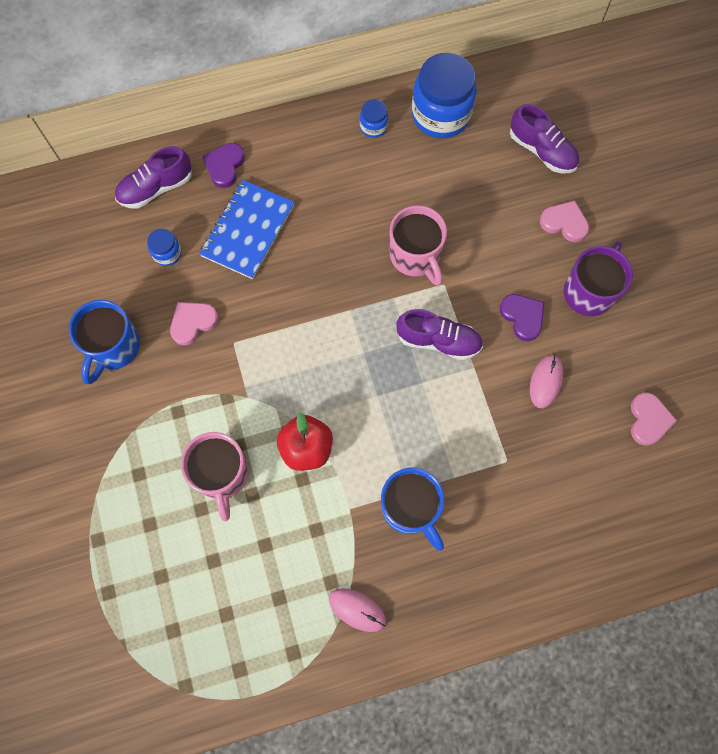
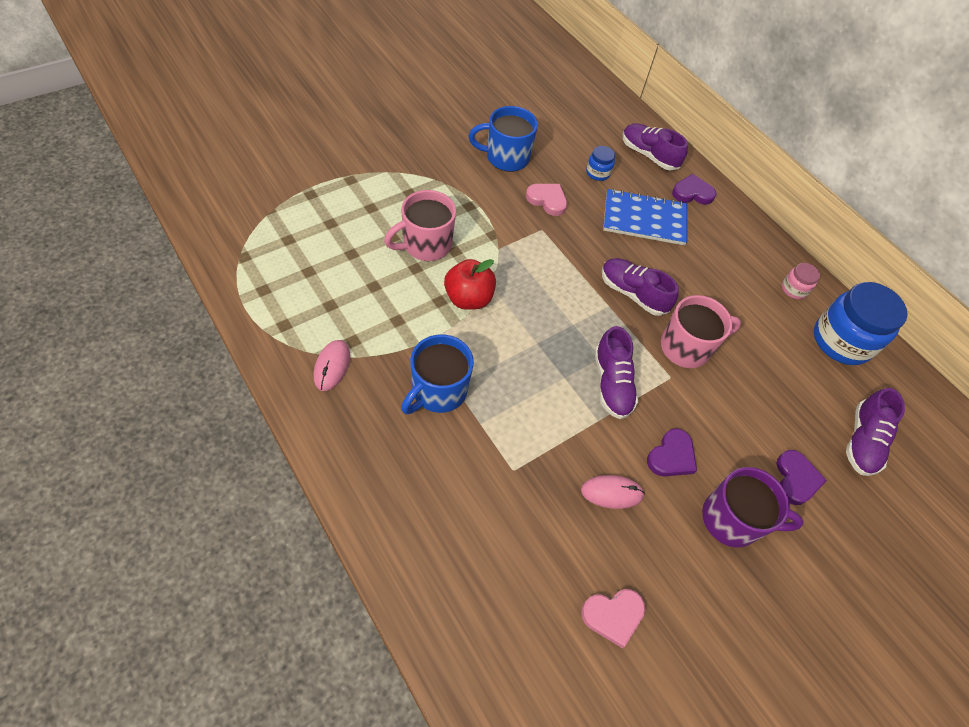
camera: 65 degrees right, 15 degrees down
(341, 281) = (632, 293): none -> purple shoe
(373, 127) = (794, 289): blue jar -> pink jar
(415, 256) = (686, 347): pink mug -> pink mug turned 150 degrees counterclockwise
(564, 223) = (796, 479): pink heart -> purple heart

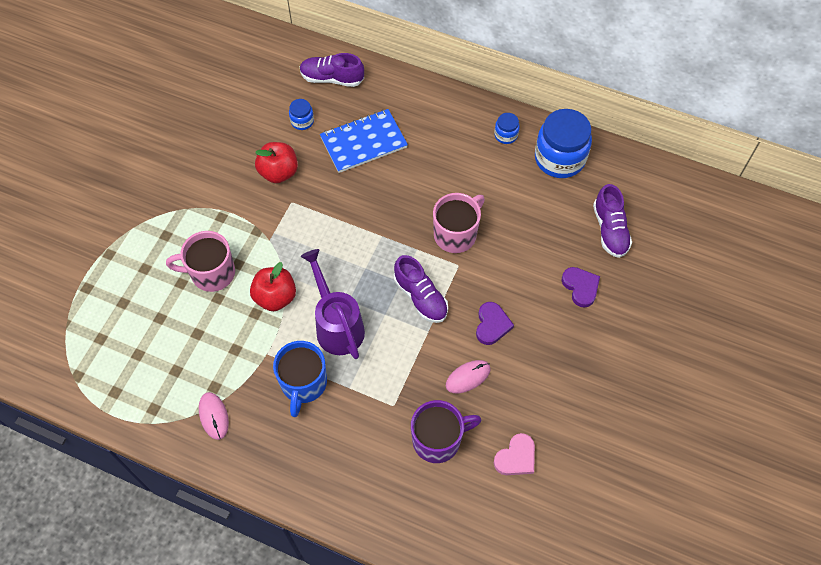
camera: 25 degrees left, 5 degrees up
(426, 245) = (211, 273): pink mug -> pink mug turned 60 degrees clockwise
(506, 158) = (220, 153): blue mug -> none
(509, 358) = (337, 325): none -> purple watering can
(547, 200) = (279, 172): pink heart -> red apple
(632, 293) = (393, 214): purple shoe -> none
(692, 193) = (386, 94): purple heart -> none
(732, 520) = (555, 344): purple mug -> purple mug (438, 440)
(794, 289) = (506, 135): pink jar -> blue jar

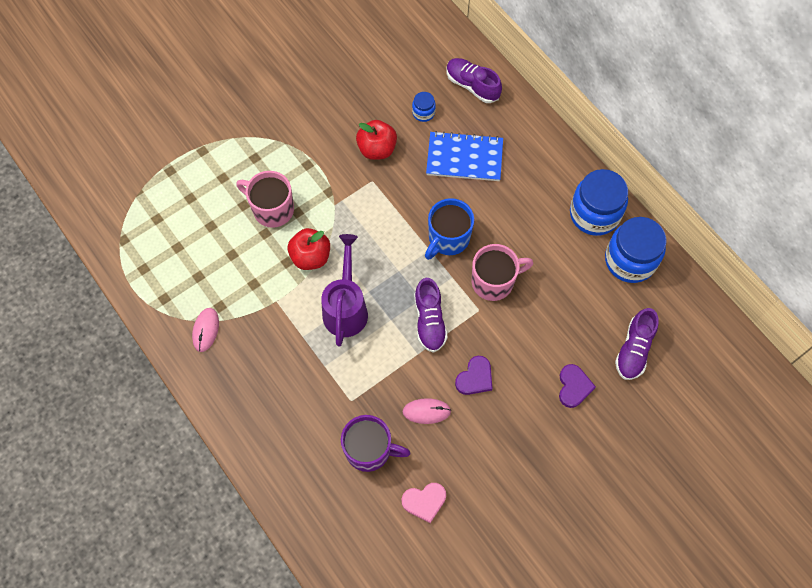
camera: 30 degrees right, 5 degrees up
(303, 384) = (290, 342): blue mug -> blue mug (448, 238)
(506, 135) = (594, 214): blue jar -> blue jar, size x2.16

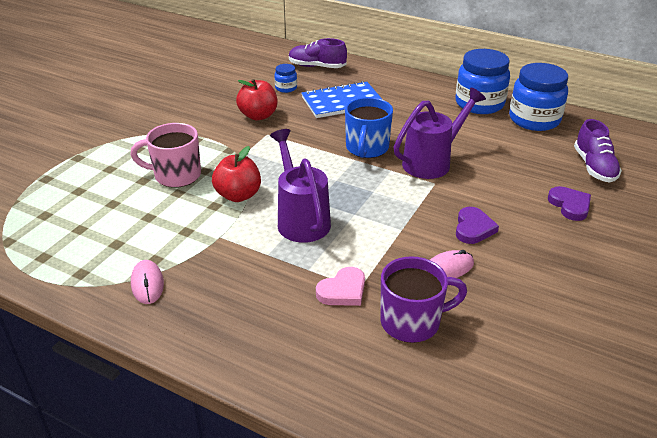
camera: 25 degrees left, 30 degrees down
(424, 501) = (511, 345): pink heart -> pink heart (343, 290)
(429, 321) = (394, 203): purple shoe -> none
(494, 281) = (432, 162): pink mug -> purple watering can

